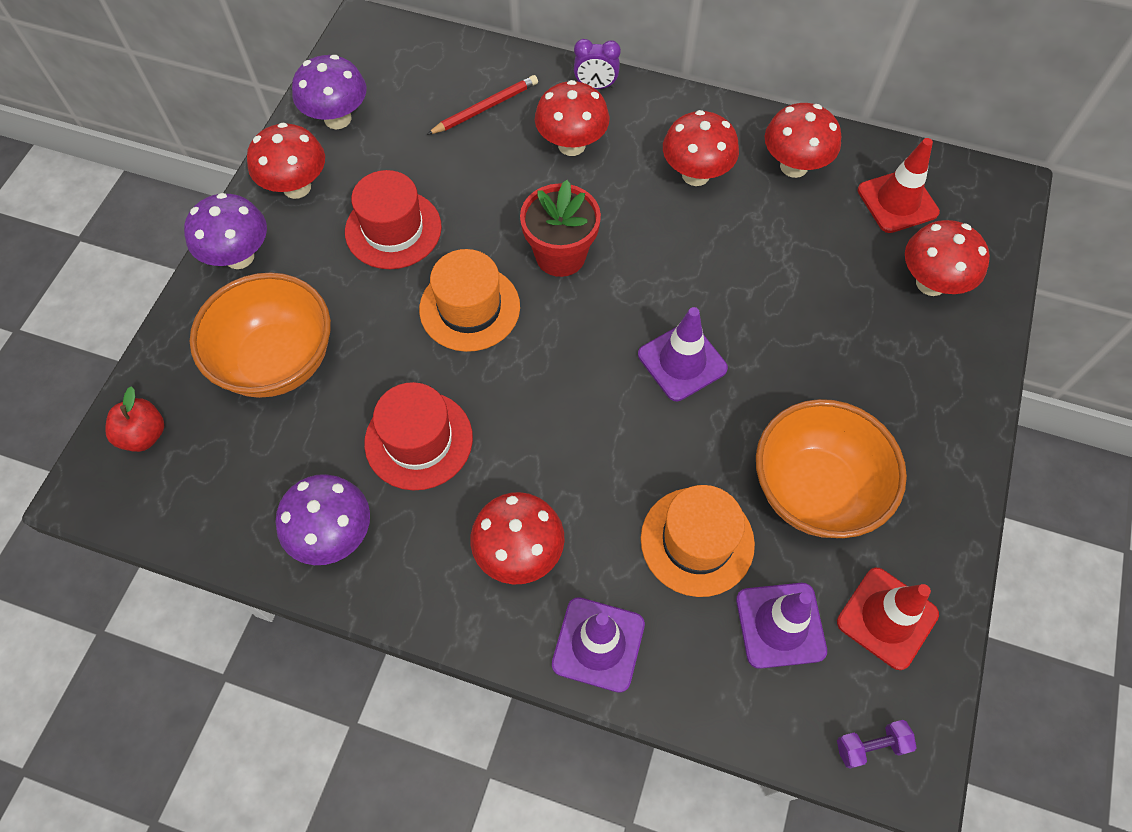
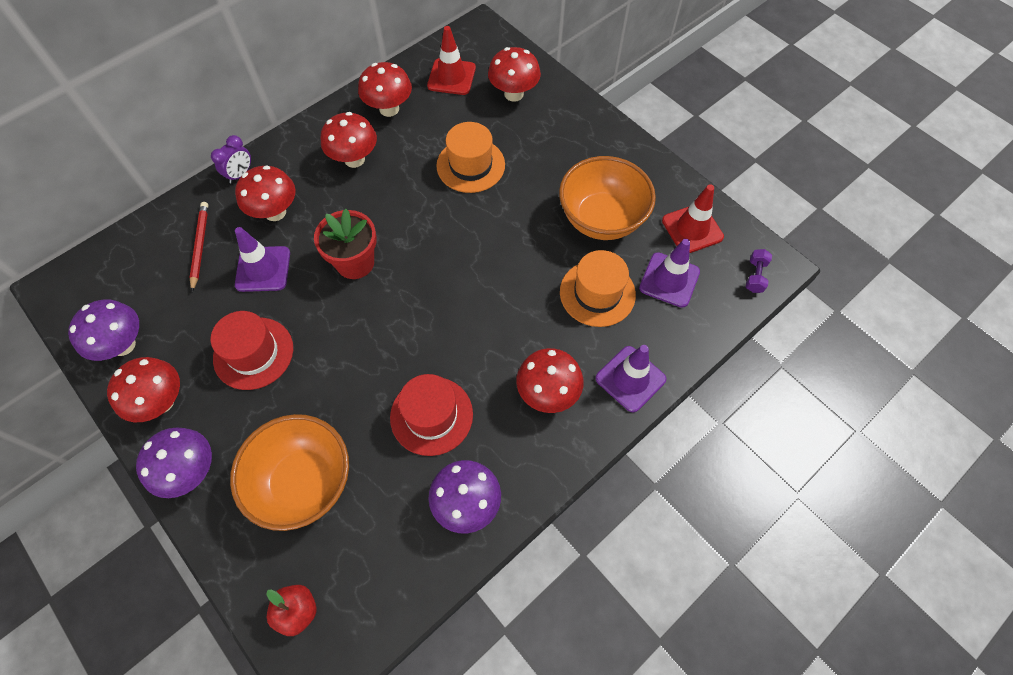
camera: 60 degrees left, 0 degrees up
(469, 308) = (354, 335): orange hat -> orange hat (470, 165)
(682, 361) = (478, 238): purple traffic cone -> purple traffic cone (263, 269)

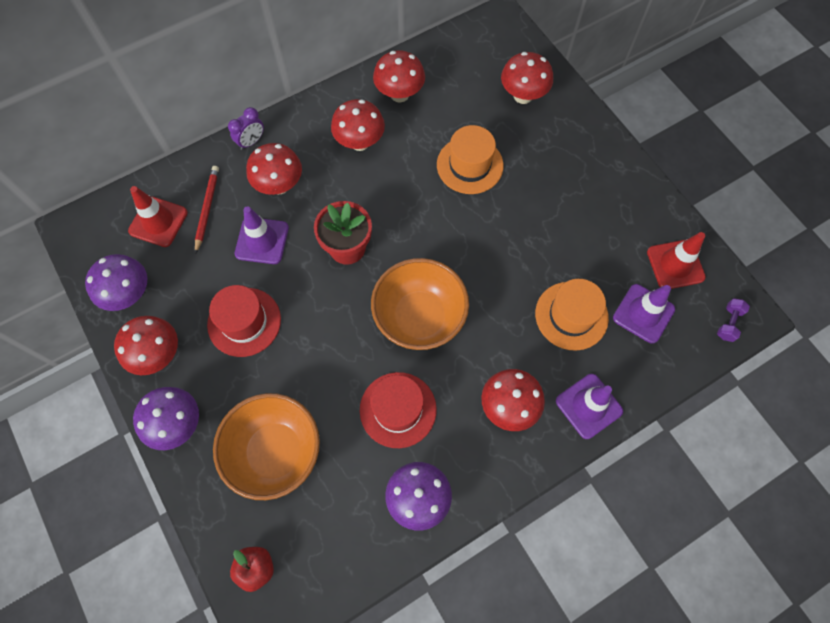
camera: 10 degrees right, 5 degrees up
(451, 77) = (464, 69): red traffic cone -> red traffic cone (158, 222)
(601, 219) = (588, 240): orange bowl -> orange bowl (419, 317)

